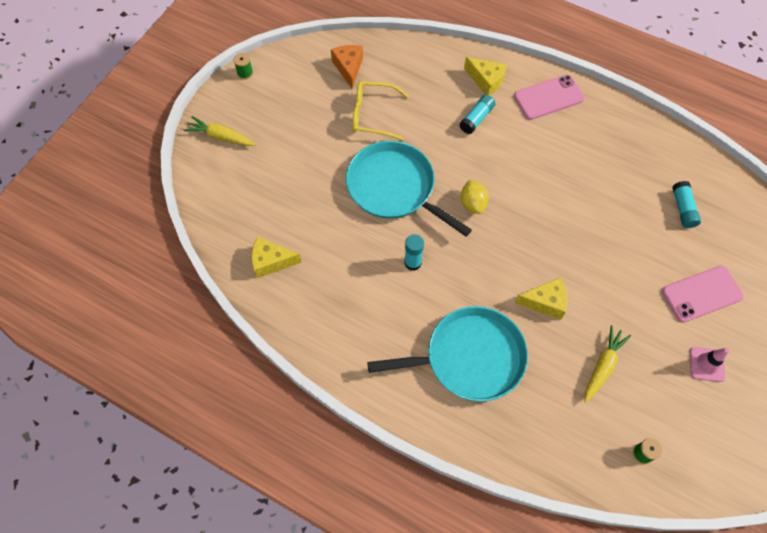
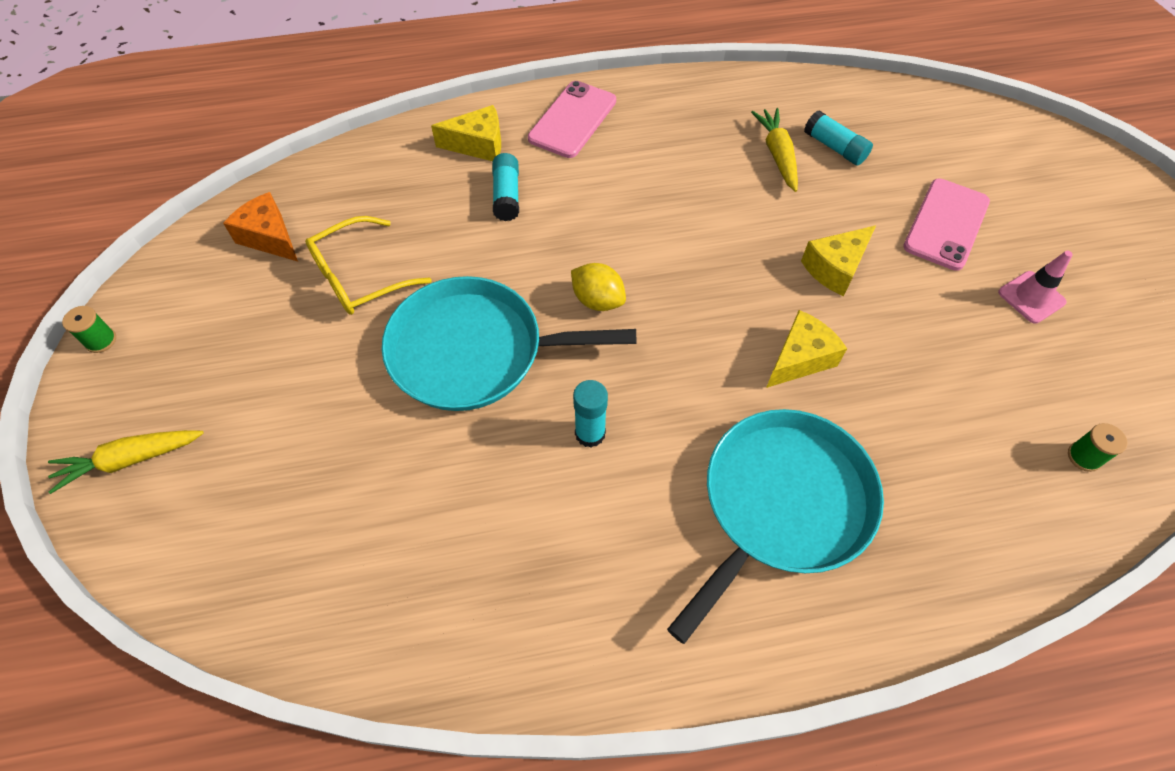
camera: 40 degrees left, 5 degrees down
(271, 262) = (375, 593): yellow cheese -> yellow cheese (835, 268)
(603, 366) = (937, 385): yellow carrot -> yellow carrot (777, 154)

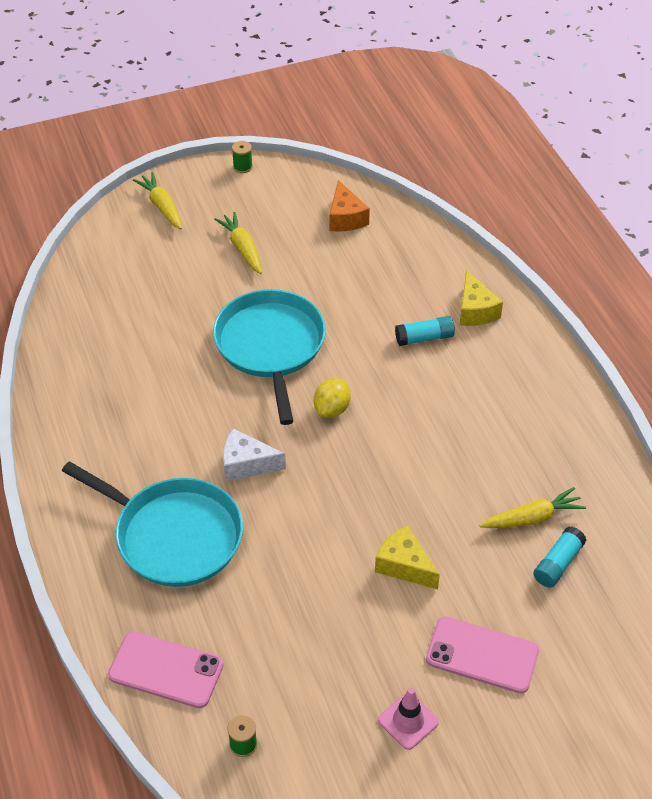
camera: 80 degrees right, 10 degrees down
(269, 237) = (345, 218): orange cheese -> orange cheese turned 135 degrees clockwise
(273, 361) = (242, 248): none -> yellow carrot
(359, 277) = (322, 272): yellow glasses -> none
(572, 120) = (526, 366): pink phone -> pink phone (166, 670)
(590, 433) = (214, 420): turquoise glue stick -> none
(672, 404) = (246, 464): none -> white cheese
(800, 358) = (303, 542): yellow cheese -> none

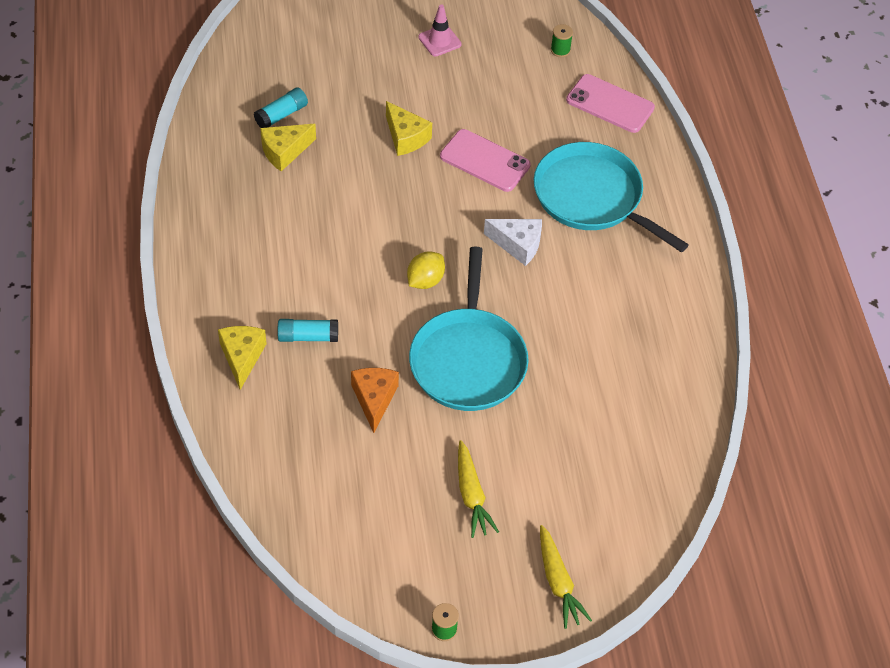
camera: 170 degrees left, 5 degrees up
(345, 218) = (338, 514): orange cheese -> orange cheese (374, 399)
(482, 655) = (370, 68): pink phone -> pink phone (485, 161)
(532, 518) = (284, 151): yellow carrot -> yellow cheese

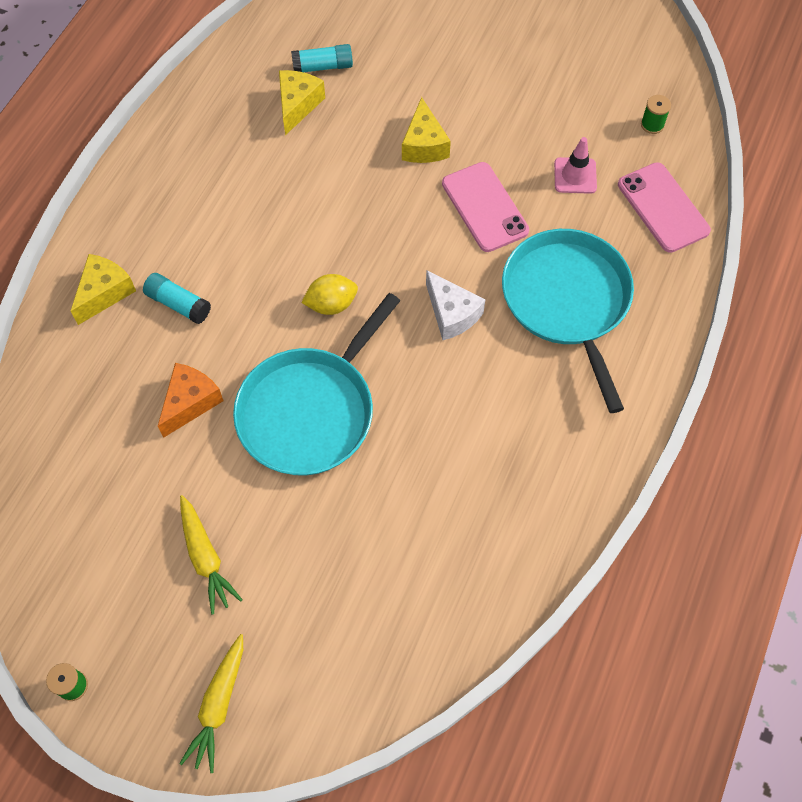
camera: 35 degrees right, 10 degrees up
(284, 151) = (298, 105): yellow cheese -> yellow cheese turned 105 degrees clockwise
(439, 41) = (533, 59): pink traffic cone -> pink traffic cone (575, 176)
(471, 495) = (206, 558): yellow carrot -> yellow carrot turned 45 degrees counterclockwise

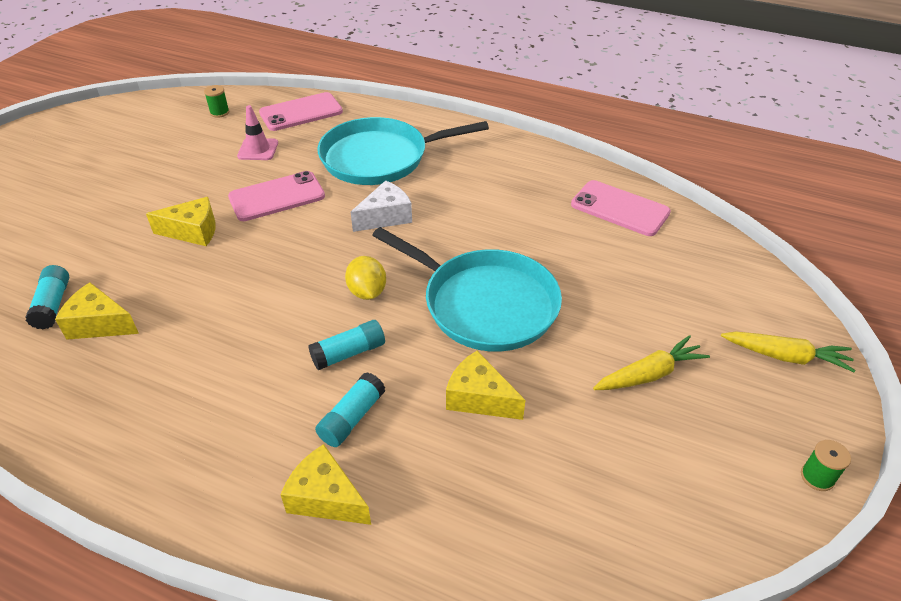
camera: 90 degrees left, 20 degrees down
(190, 402) = (479, 398): orange cheese -> yellow cheese
(251, 295) = (348, 353): none -> turquoise glue stick
(474, 572) = (620, 208): none -> pink phone

